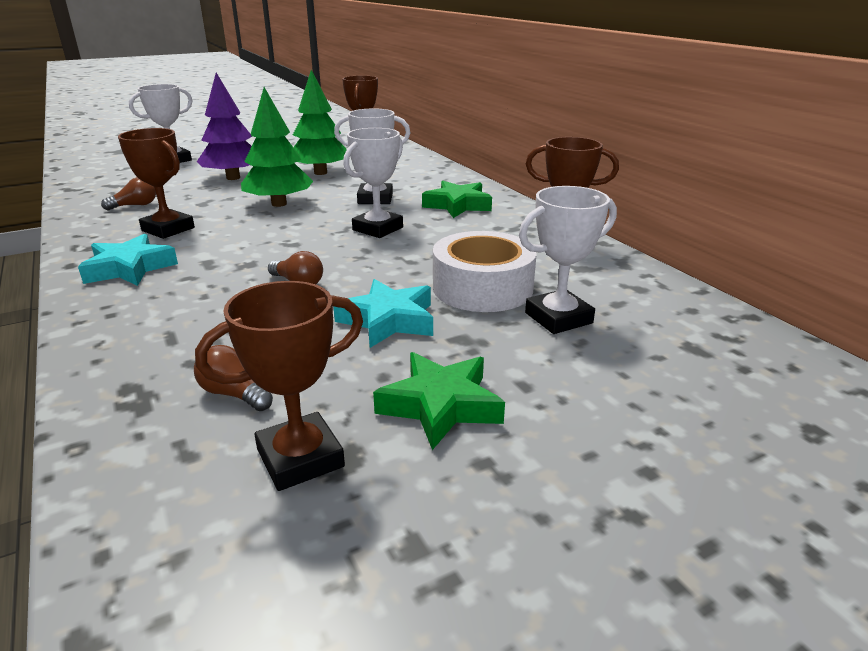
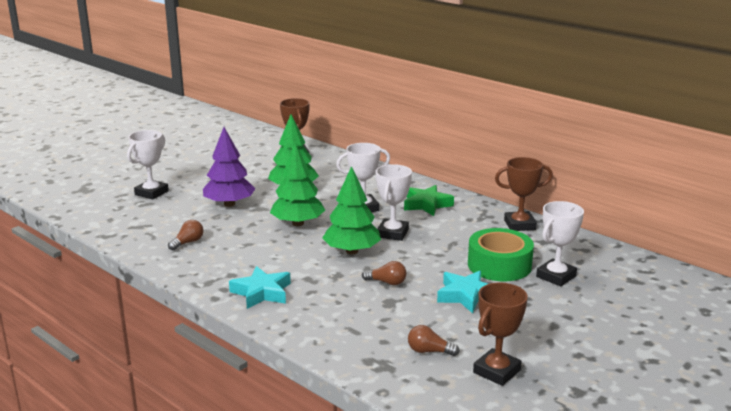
camera: 20 degrees left, 5 degrees down
(168, 229) = (244, 258): brown trophy -> none
(302, 240) = (352, 251): none -> green tree
(440, 405) = (537, 334): green star -> none
(482, 288) = (499, 265): white tape -> green tape

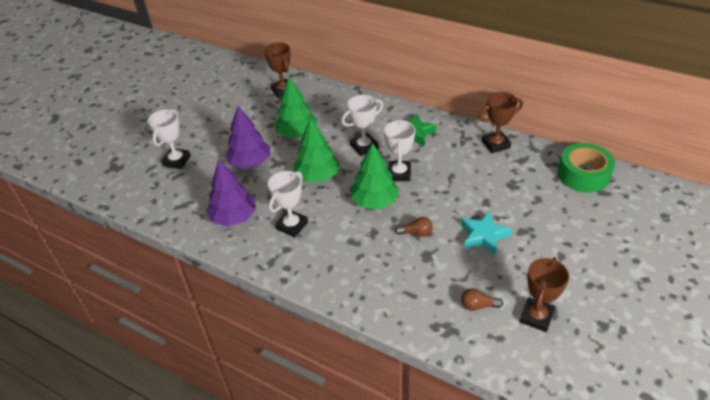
camera: 10 degrees left, 20 degrees up
(188, 242) = (234, 217): brown light bulb -> purple tree
(262, 292) = (320, 266): turquoise star -> none
(499, 265) = (496, 195): green tape -> green tape (583, 174)
(556, 276) = (544, 200): white trophy -> white trophy (292, 225)

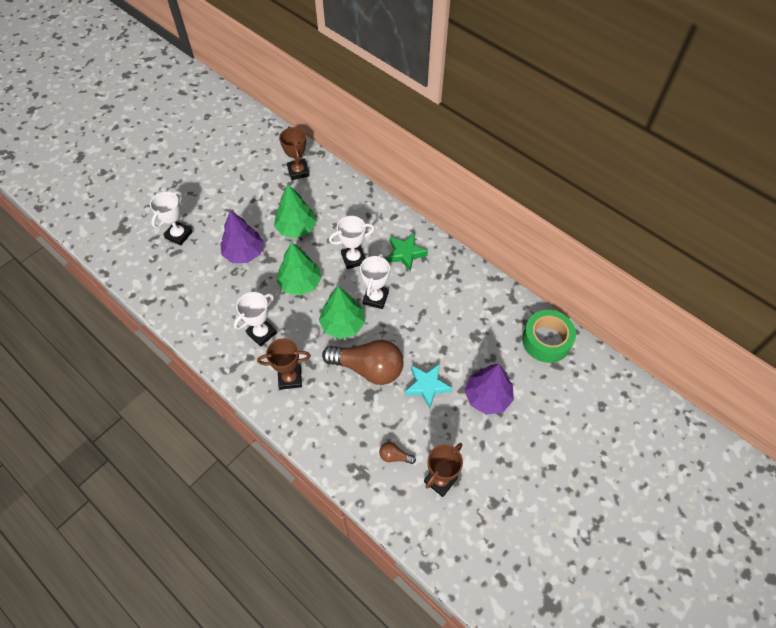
camera: 10 degrees right, 15 degrees up
(234, 217) = (213, 312): purple tree -> purple tree (487, 397)
(416, 233) = (368, 368): brown light bulb -> brown light bulb, size x2.39
(495, 144) = (478, 285): brown trophy -> brown trophy (290, 378)

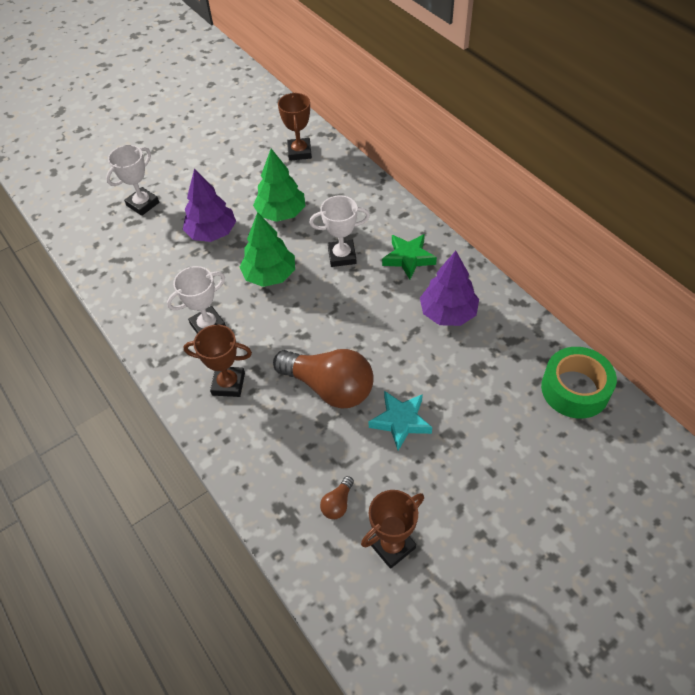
camera: 15 degrees right, 5 degrees down
(342, 324) = (310, 330): green tree -> none
(375, 298) = (358, 305): white trophy -> none
(394, 456) = (338, 503): brown light bulb -> brown light bulb turned 90 degrees counterclockwise
(487, 397) = (479, 448): purple tree -> purple tree (448, 313)

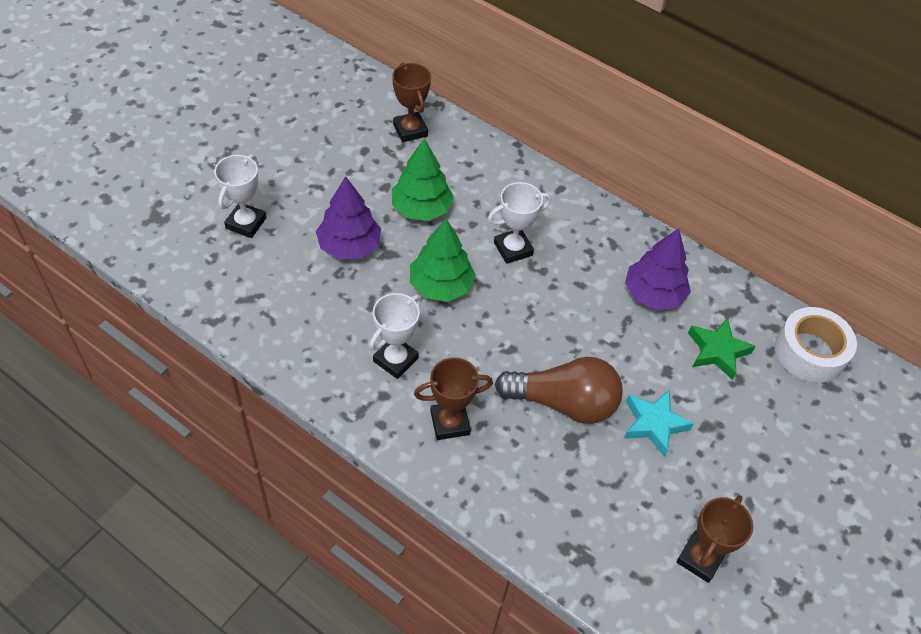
camera: 25 degrees left, 0 degrees up
(338, 503) = (626, 528): brown light bulb -> none
(408, 258) = (586, 239): green star -> green star (717, 351)
(575, 389) = (810, 352): green tape -> white tape

